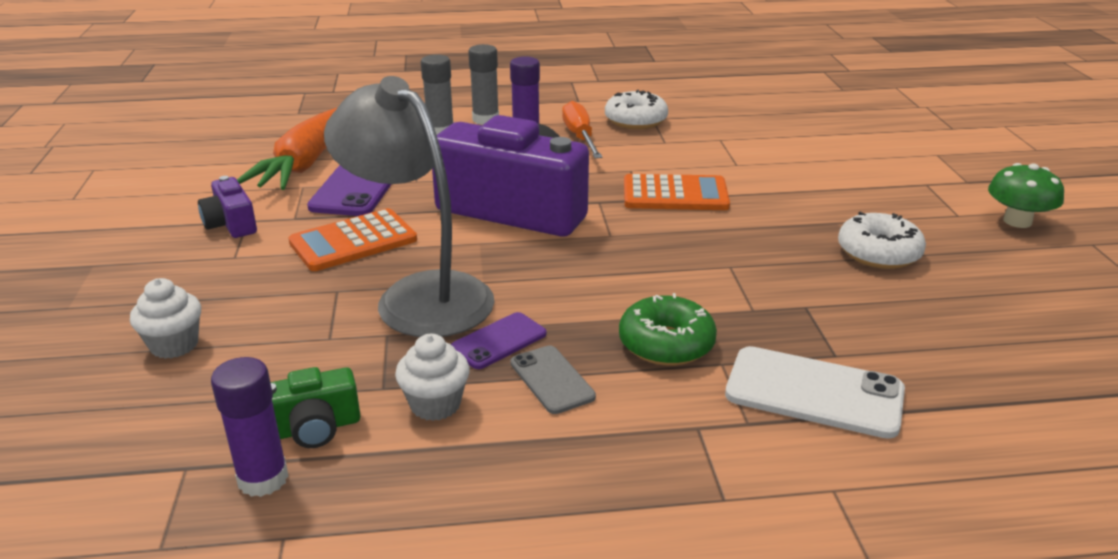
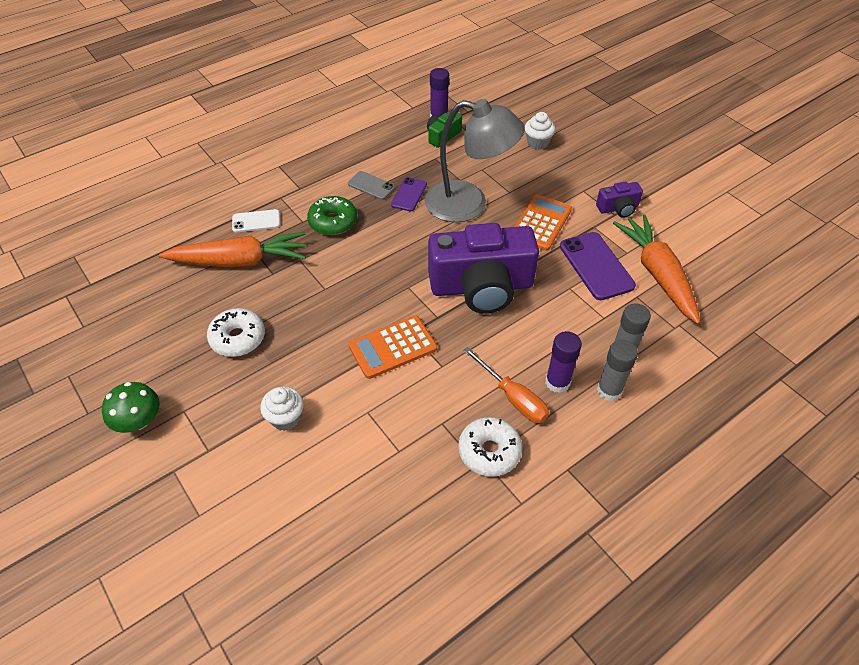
camera: 150 degrees right, 20 degrees up
(231, 224) = (618, 208): purple camera -> purple camera turned 135 degrees clockwise
(435, 404) = (408, 159): white cupcake -> white cupcake (285, 418)
(814, 393) = (256, 221): white phone -> white phone, size x0.59
(860, 339) = (240, 261): none -> orange carrot

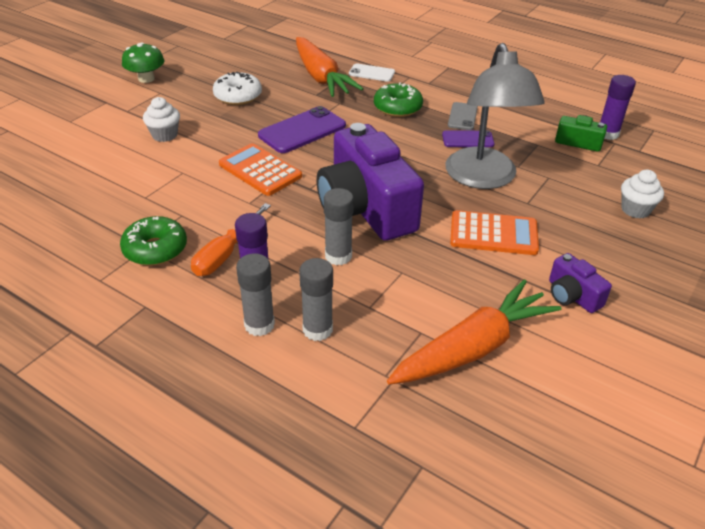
camera: 70 degrees right, 10 degrees down
(256, 221) = (371, 73): white phone -> white phone turned 45 degrees counterclockwise
(489, 451) = (155, 249): white donut -> green donut
(539, 321) = (338, 256): none -> grey glue stick
(596, 266) = (451, 289): purple phone -> purple phone (302, 130)

